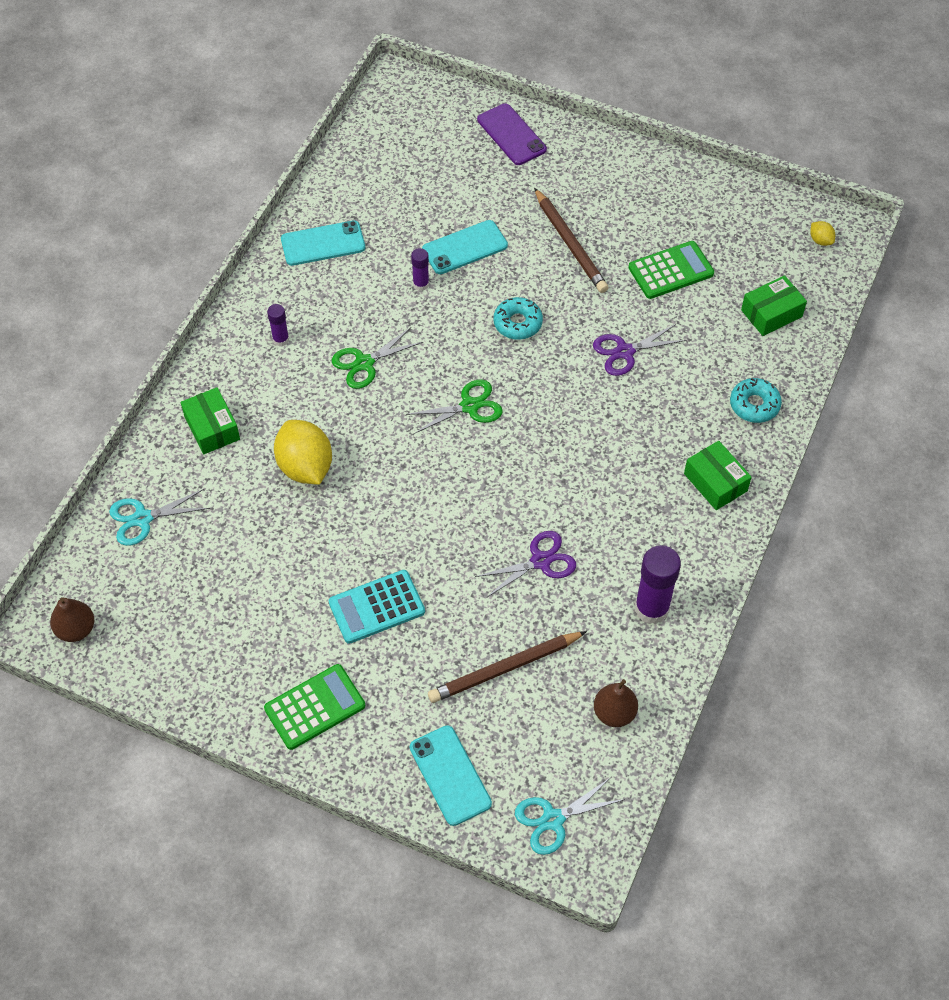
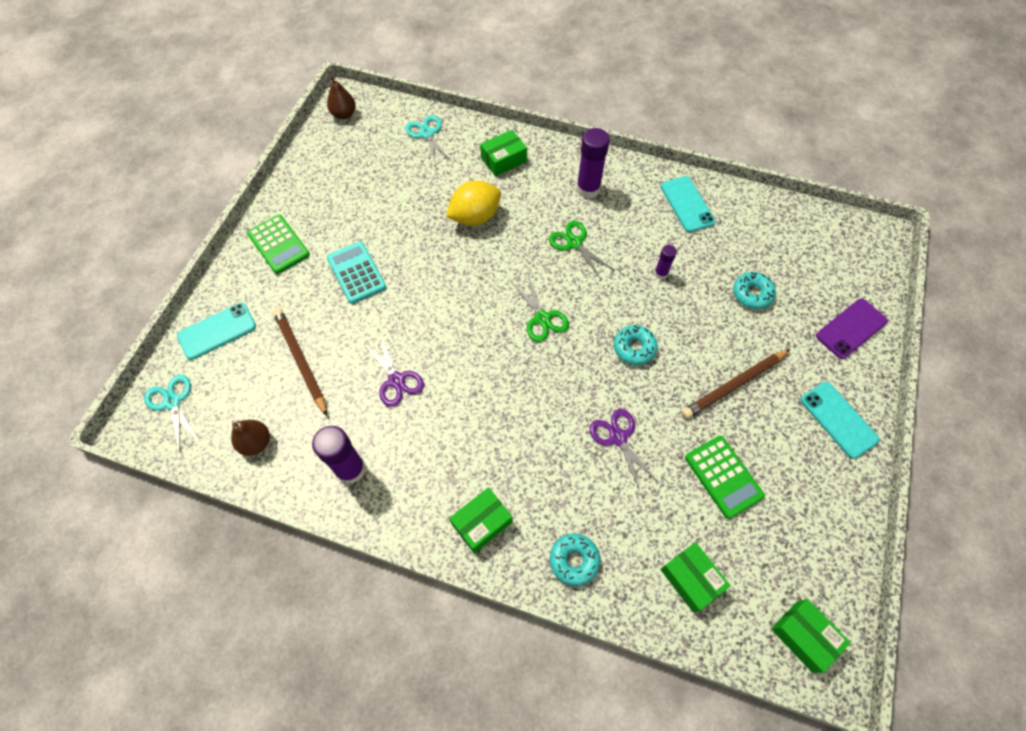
camera: 85 degrees right, 5 degrees up
(281, 339) = (588, 189): purple glue stick -> purple glue stick, size x1.89
(459, 207) = (752, 294): none -> turquoise donut
(465, 248) = (708, 302): turquoise phone -> turquoise phone (838, 419)
(820, 240) = (804, 636): yellow lemon -> green box

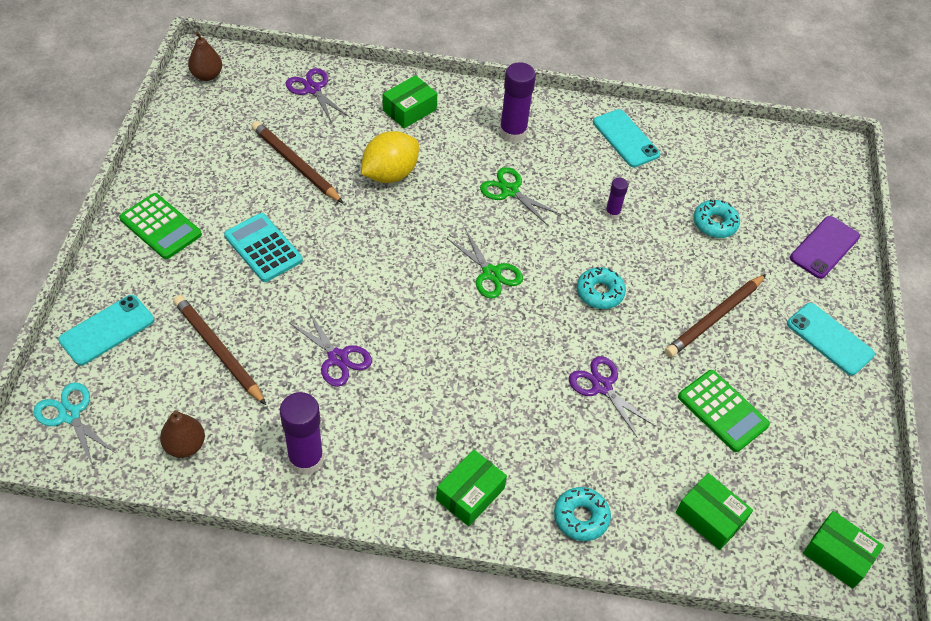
camera: 15 degrees left, 10 degrees down
(398, 200) = (295, 164): none -> brown pencil
(427, 134) = (313, 89): turquoise scissors -> purple scissors

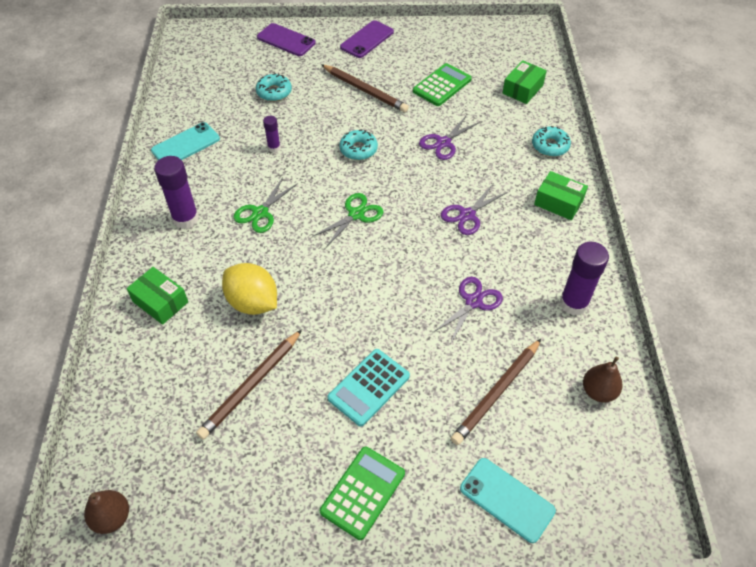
camera: 95 degrees left, 0 degrees up
(70, 414) = (608, 498): turquoise scissors -> none
(313, 89) = (132, 395): purple scissors -> purple scissors (467, 215)
(829, 339) = (367, 39): turquoise phone -> purple phone
(837, 555) = (523, 40): green box -> none

